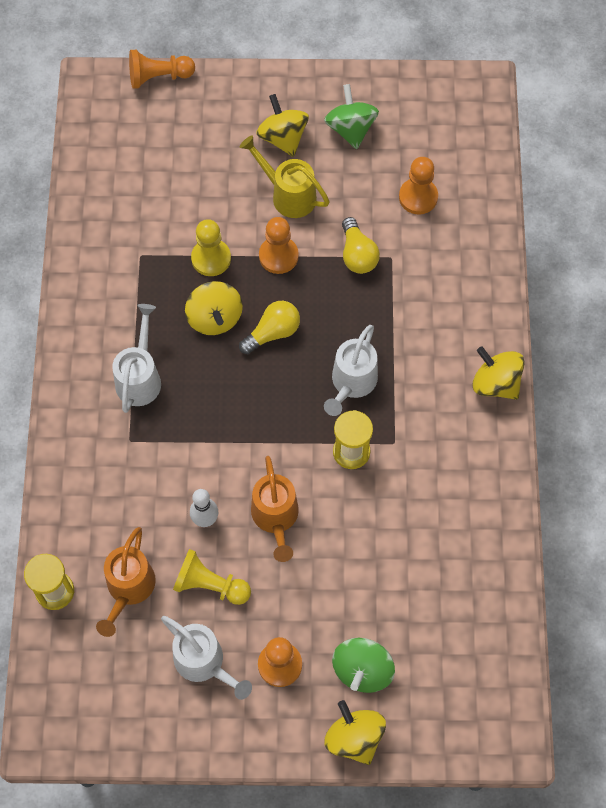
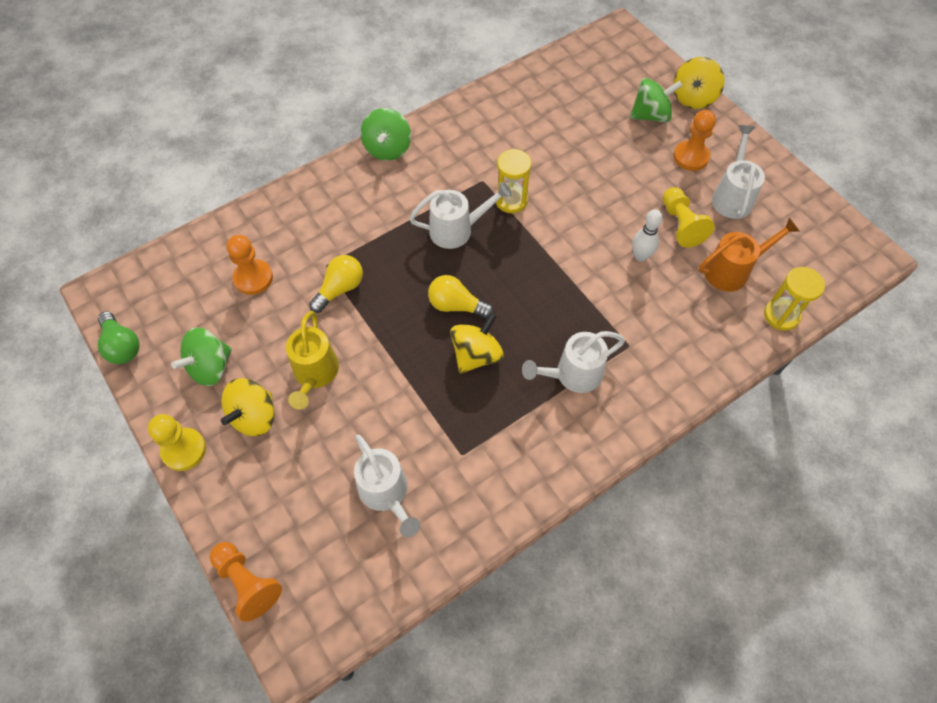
camera: 125 degrees left, 5 degrees down
(151, 189) = (386, 494): none -> white watering can
(211, 258) = (422, 394): yellow pawn -> yellow pawn (184, 450)
(275, 518) = (599, 216): orange watering can -> none
(278, 256) = (382, 344): orange pawn -> none
(417, 80) = (122, 346): none -> green light bulb
(495, 383) = (387, 148): yellow spinning top -> green spinning top

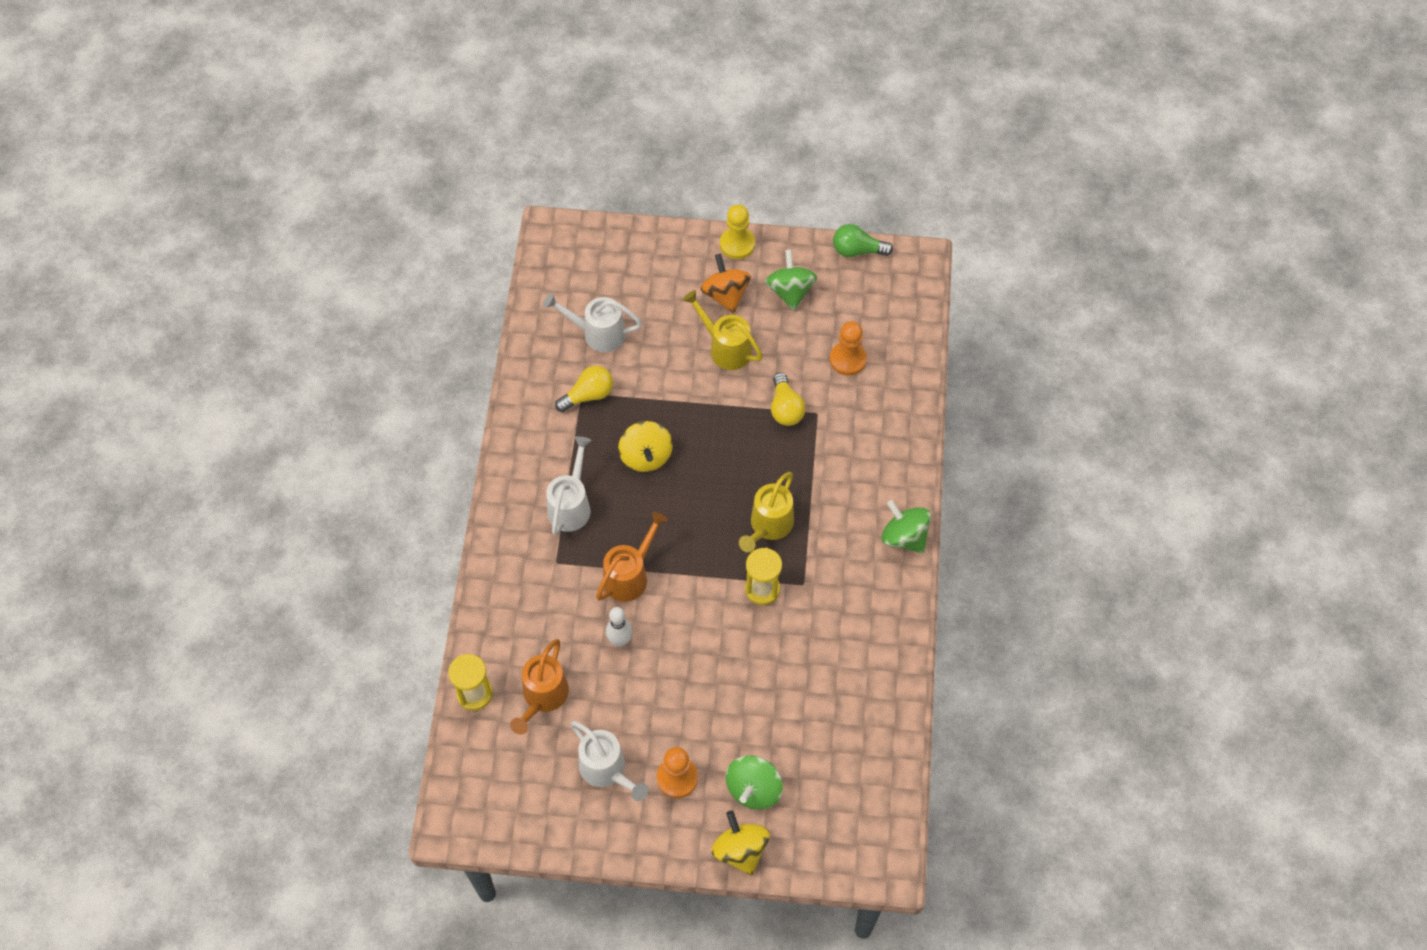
camera: 130 degrees right, 0 degrees up
(247, 582) = (614, 230): orange pawn -> none
(254, 416) = (725, 295): yellow spinning top -> orange spinning top
(456, 305) = (699, 474): yellow light bulb -> yellow light bulb (588, 395)
(457, 230) = (768, 526): white watering can -> yellow watering can
(586, 287) = (630, 575): none -> orange watering can
(681, 225) = (619, 700): yellow pawn -> none

